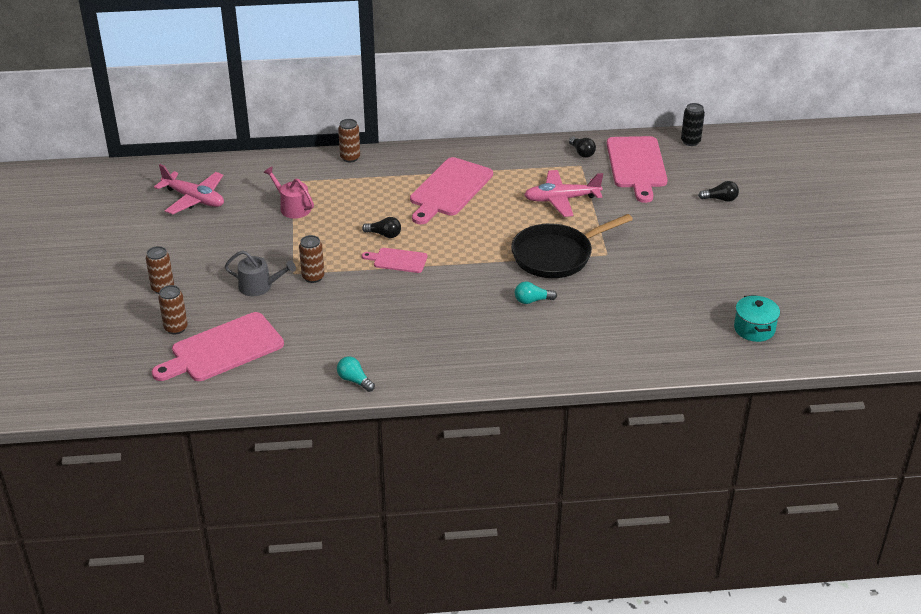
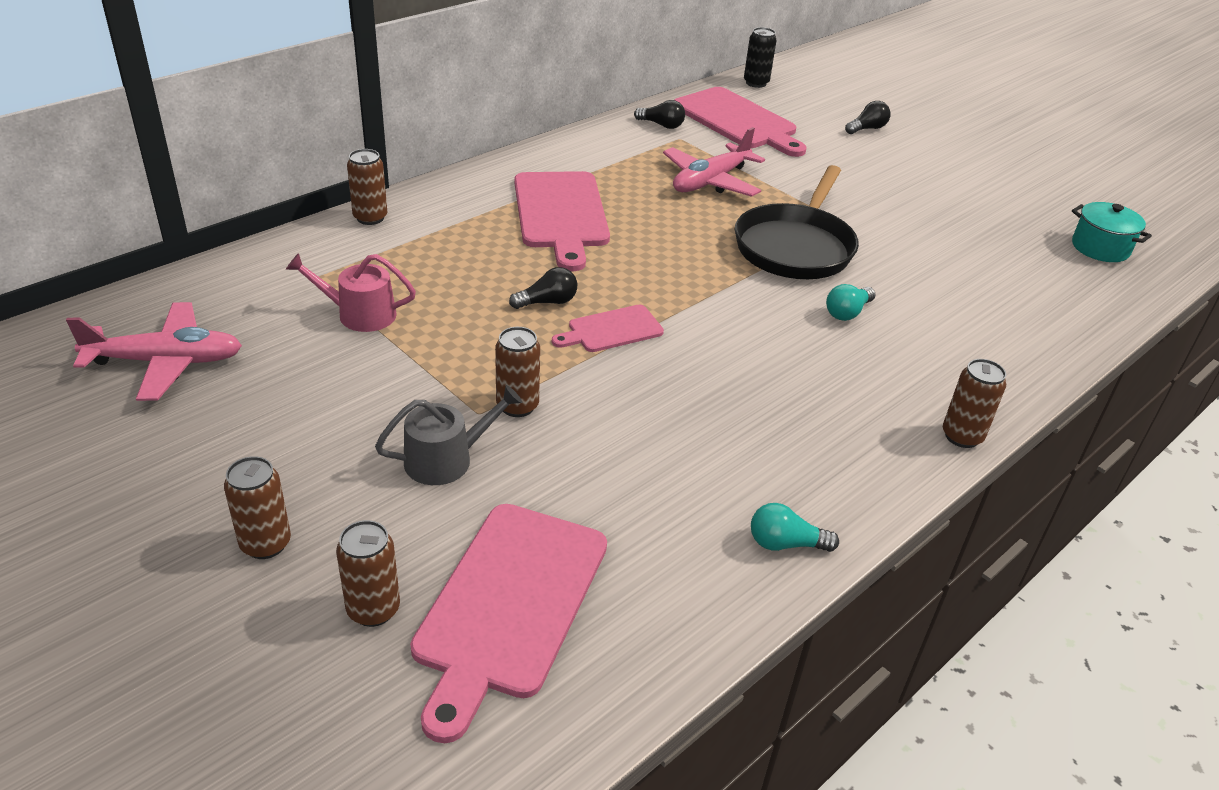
camera: 40 degrees left, 0 degrees up
(501, 379) = (962, 436): none -> brown can

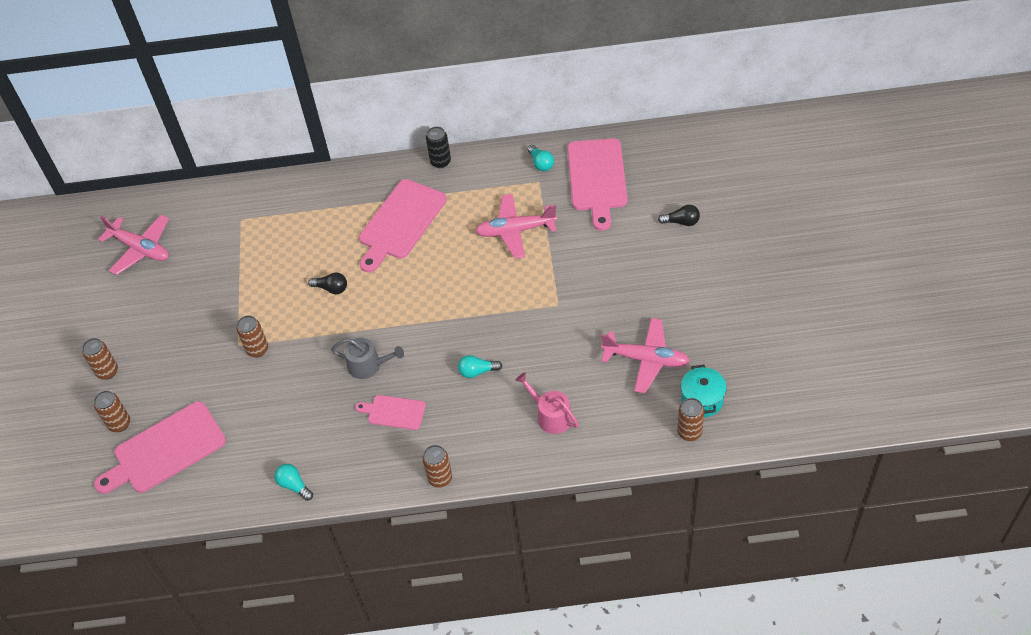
camera: 45 degrees right, 15 degrees up
(359, 314) = (239, 255): pink watering can -> pink watering can (551, 415)
(370, 218) = (300, 183): brown can -> brown can (689, 432)
(446, 459) = (203, 365): grey watering can -> grey watering can (368, 365)
(611, 330) = (344, 323): pink cutting board -> pink cutting board (394, 412)
(661, 125) = (541, 163): black light bulb -> turquoise light bulb
(756, 83) = (656, 141): black can -> black can (440, 162)
(796, 246) = (506, 308): black pan -> none
(1000, 237) = (646, 359): none -> pink plane

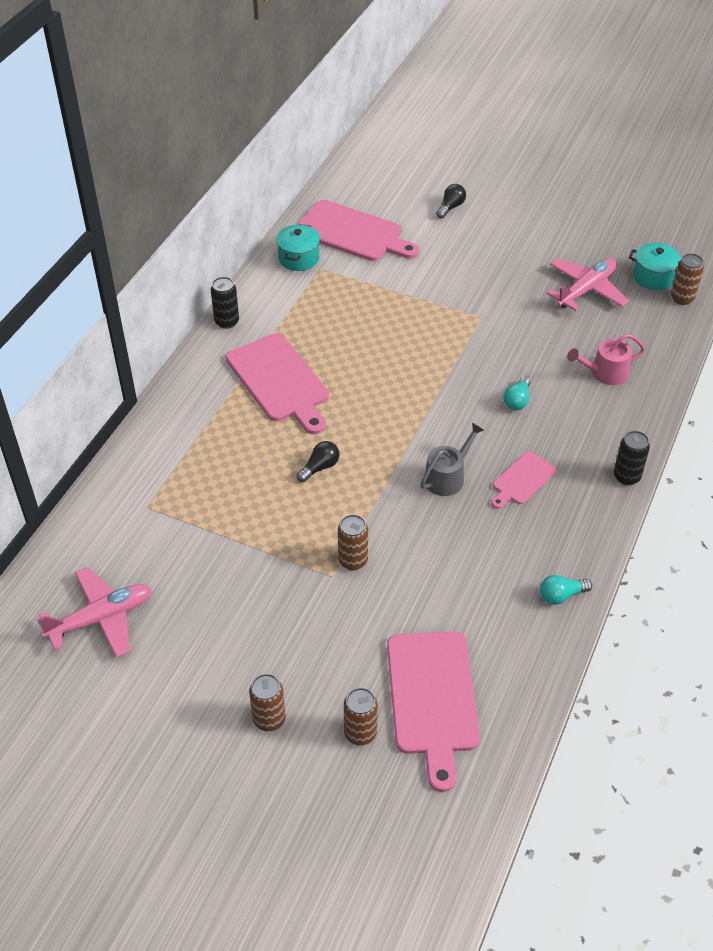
camera: 65 degrees left, 5 degrees down
(440, 478) = (626, 477): brown can -> black can
(515, 230) = (366, 307): pink plane -> none
(541, 163) = (298, 258): turquoise light bulb -> turquoise pot

